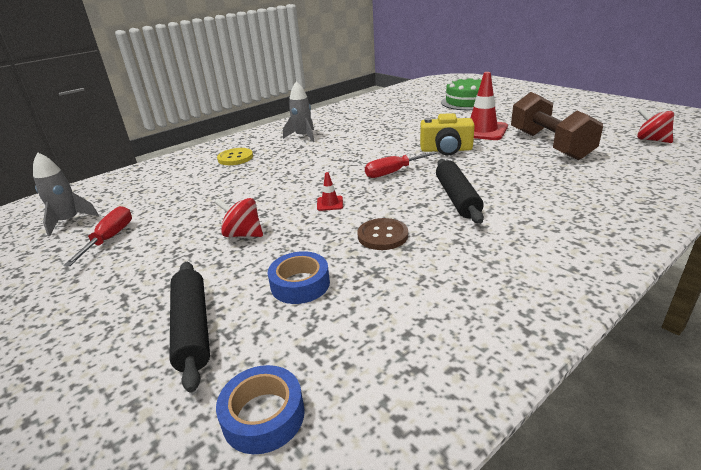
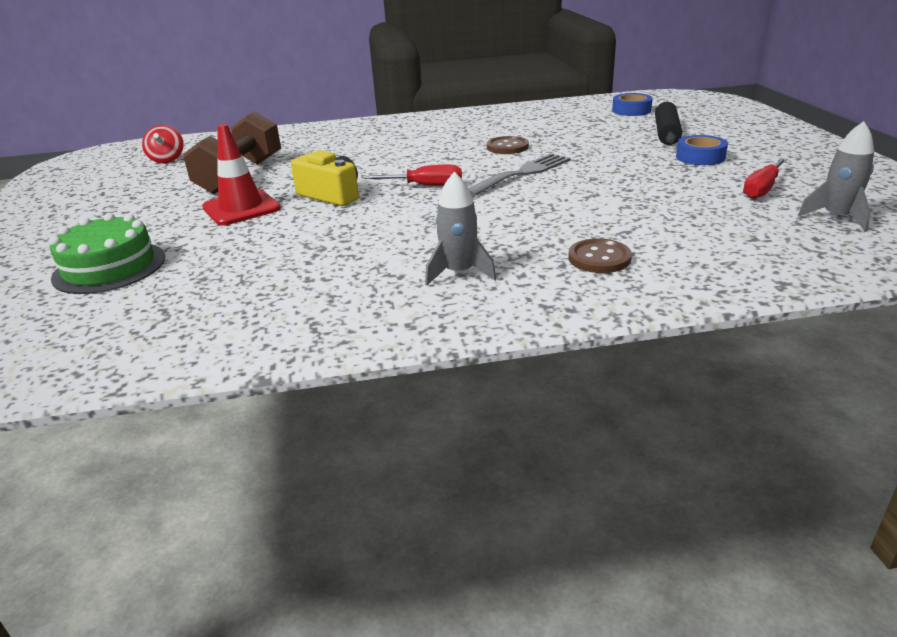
camera: 150 degrees left, 0 degrees up
(235, 158) = (599, 258): yellow button -> brown button
(243, 234) = (619, 167): red spinning top -> none
(300, 284) = (589, 137): blue tape -> blue tape (700, 157)
(330, 203) = (523, 173): red traffic cone -> grey fork
(457, 198) = (415, 156): black rolling pin -> none

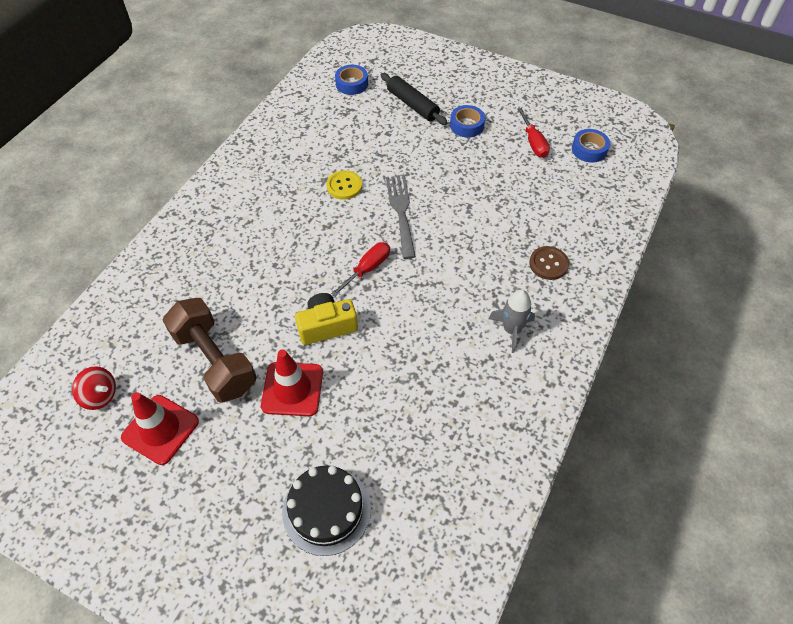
camera: 55 degrees left, 25 degrees up
(109, 267) = (326, 510): green cake -> black cake
(151, 184) = (160, 429): none -> red traffic cone
(507, 147) = (344, 186): brown button -> yellow button
(836, 217) = (589, 150): grey rocket -> blue tape

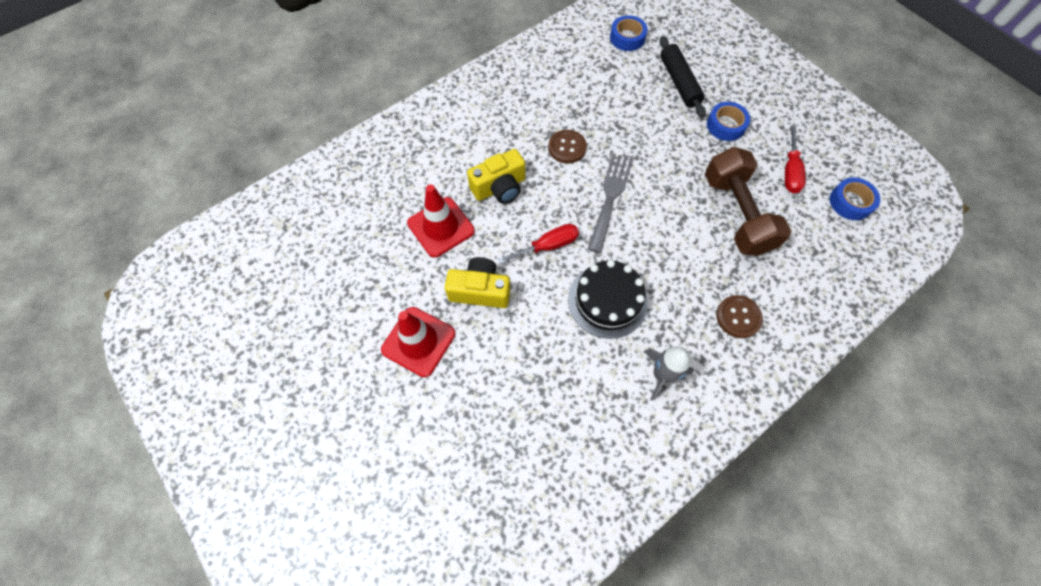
camera: 25 degrees right, 10 degrees up
(100, 395) = (253, 273): red spinning top -> none
(160, 429) = (287, 329): red traffic cone -> red traffic cone (441, 227)
(214, 360) = (363, 281): brown dumbbell -> brown dumbbell (736, 214)
(301, 238) = (499, 187): none -> yellow camera
(326, 510) = (391, 479): black cake -> black cake (607, 301)
(344, 186) = (567, 147): yellow button -> brown button

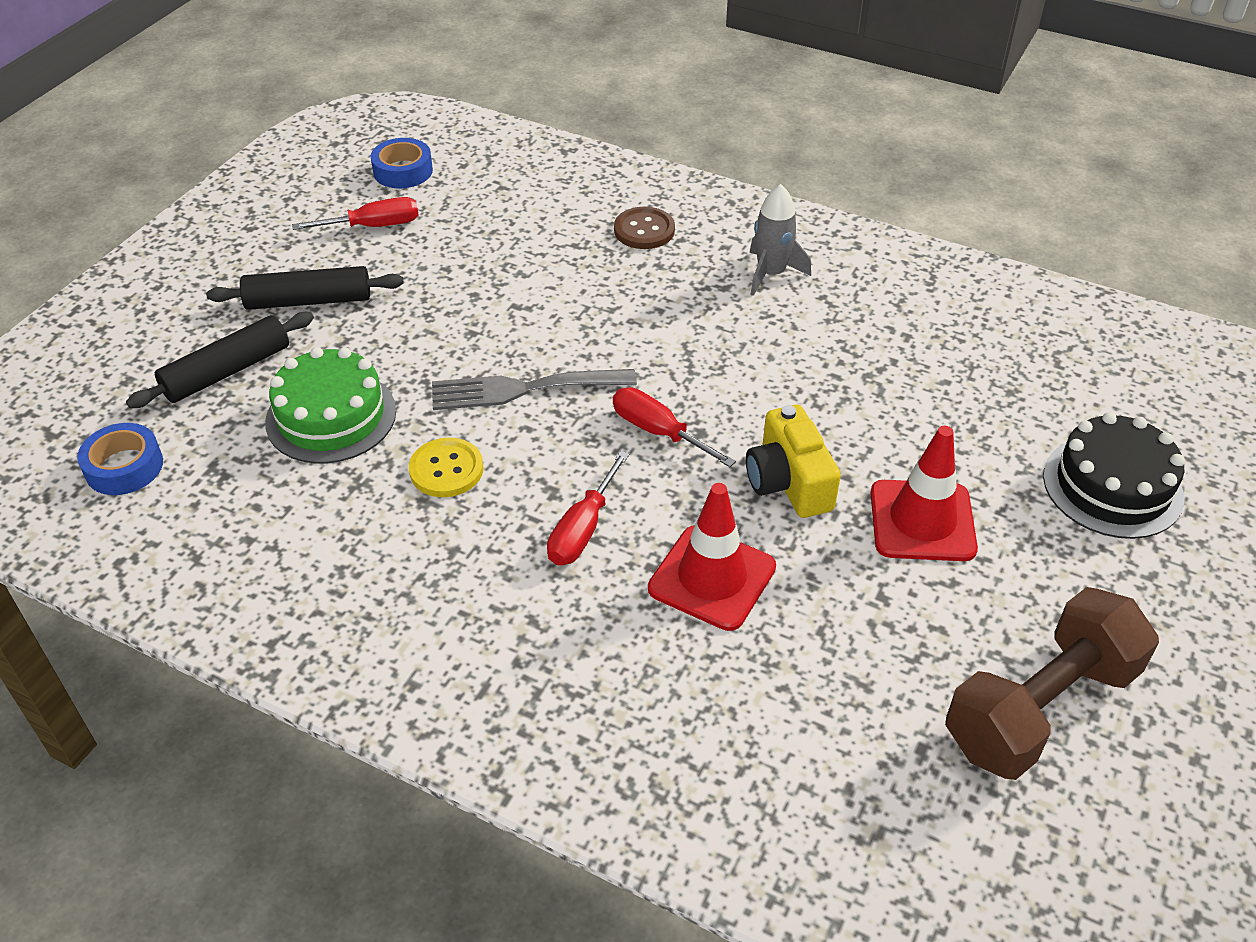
camera: 115 degrees left, 20 degrees down
(499, 187) = (582, 529): yellow camera -> red screwdriver
(567, 147) = (446, 469): brown button -> yellow button
(607, 301) = (705, 345): black cake -> black cake (1112, 486)
(627, 114) = (331, 416): none -> green cake
(725, 125) = (309, 301): blue tape -> black rolling pin
(736, 214) = (480, 260): brown dumbbell -> brown dumbbell (1040, 708)

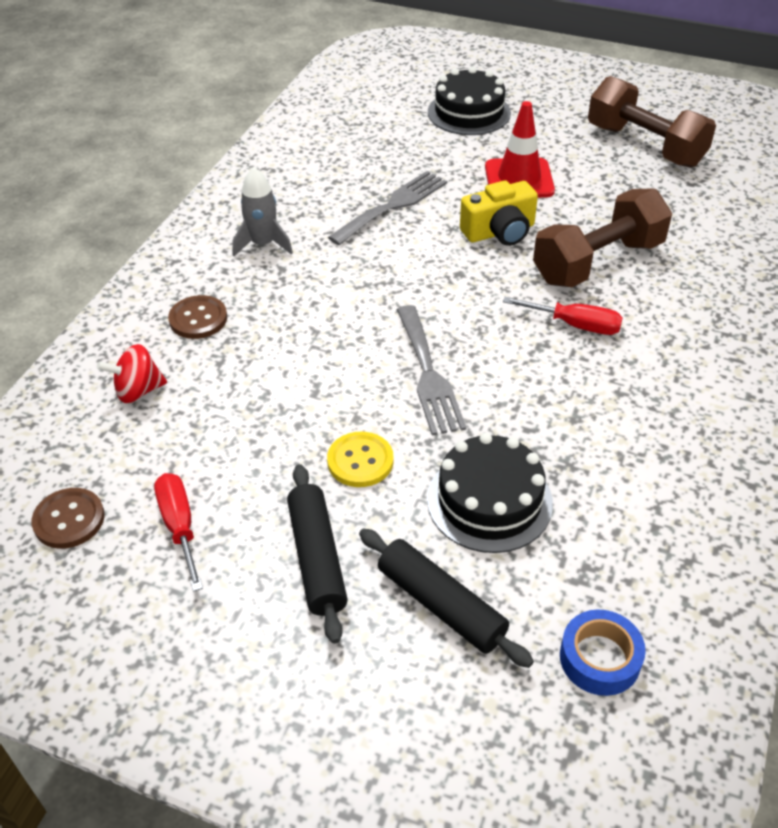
camera: 95 degrees left, 0 degrees up
(331, 416) = (489, 501): green cake -> black cake
(403, 171) = (69, 520): blue tape -> brown button
(446, 469) = (536, 409): yellow button -> yellow button (360, 461)
(546, 198) = (138, 391): none -> red spinning top
(658, 431) = (463, 294): red screwdriver -> none
(712, 578) = (598, 262): red traffic cone -> brown dumbbell
(850, 384) = (393, 206): none -> grey fork

